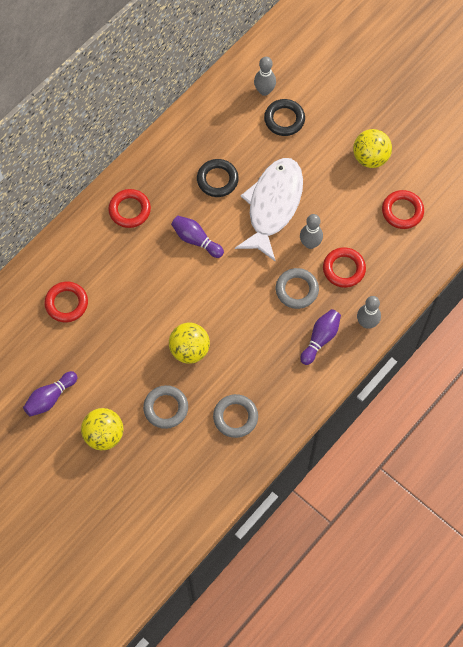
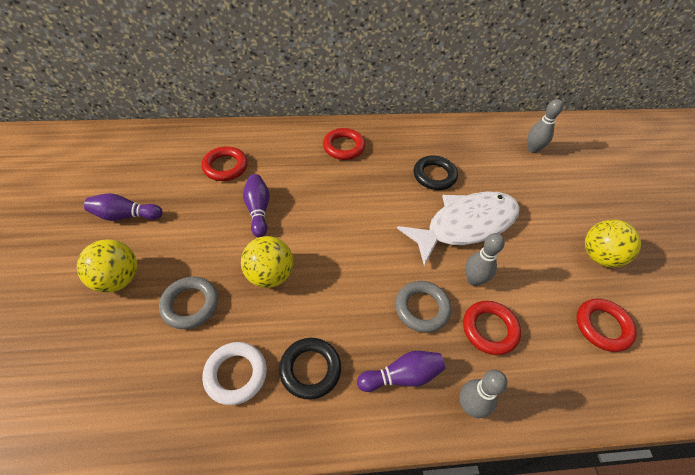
camera: 40 degrees right, 15 degrees down
(196, 240) = (371, 200): purple bowling pin -> purple bowling pin (258, 210)
(235, 417) = (236, 374): grey ring -> white ring
(284, 119) = (534, 176): black ring -> black ring (310, 369)

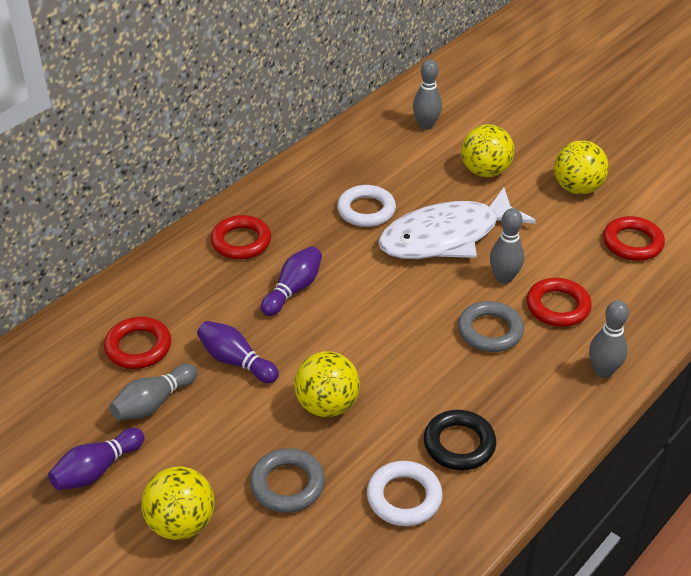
camera: 40 degrees left, 10 degrees down
(193, 201) = (153, 403): none -> grey bowling pin
(402, 376) = (533, 391): purple bowling pin -> purple bowling pin (293, 290)
(434, 175) = (366, 210): black ring -> white ring
(465, 225) = (446, 237): white fish -> white fish turned 135 degrees counterclockwise
(541, 201) = (485, 171): none -> yellow ball

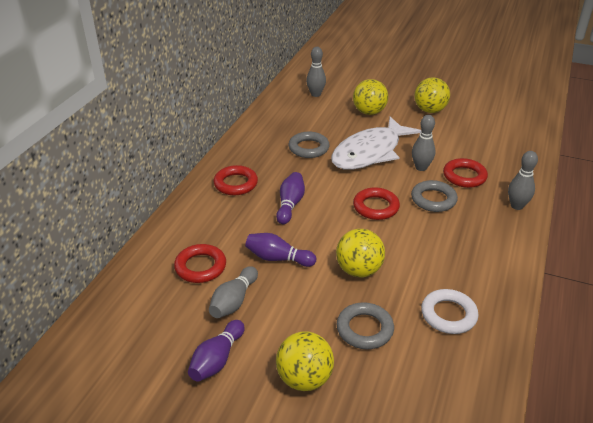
camera: 20 degrees left, 5 degrees down
(366, 210) = (308, 148): white ring -> grey ring
(459, 444) = (461, 271): black ring -> none
(632, 243) = (482, 132): red ring -> red ring (376, 207)

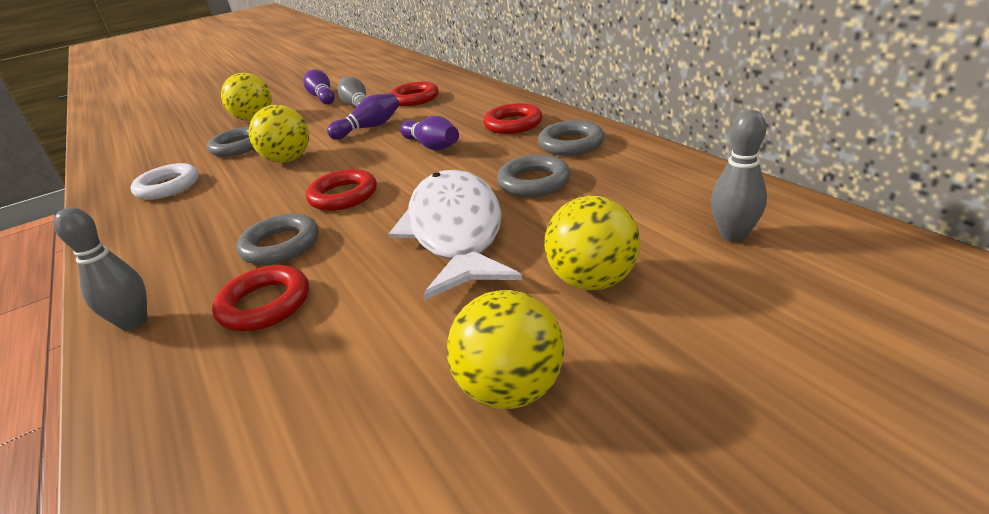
camera: 130 degrees right, 5 degrees down
(255, 151) = (571, 144): none -> grey ring
(421, 167) = (351, 266): grey bowling pin -> none

